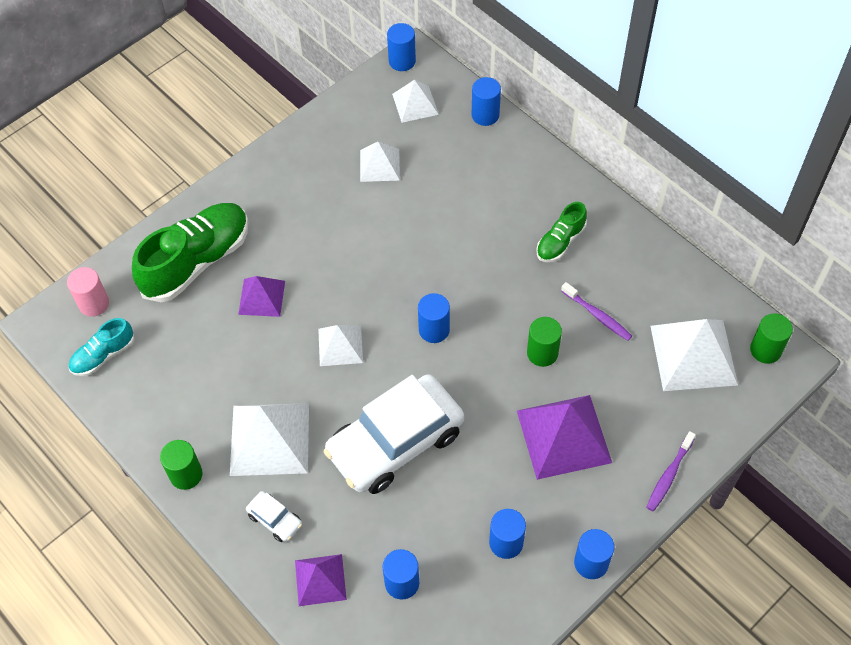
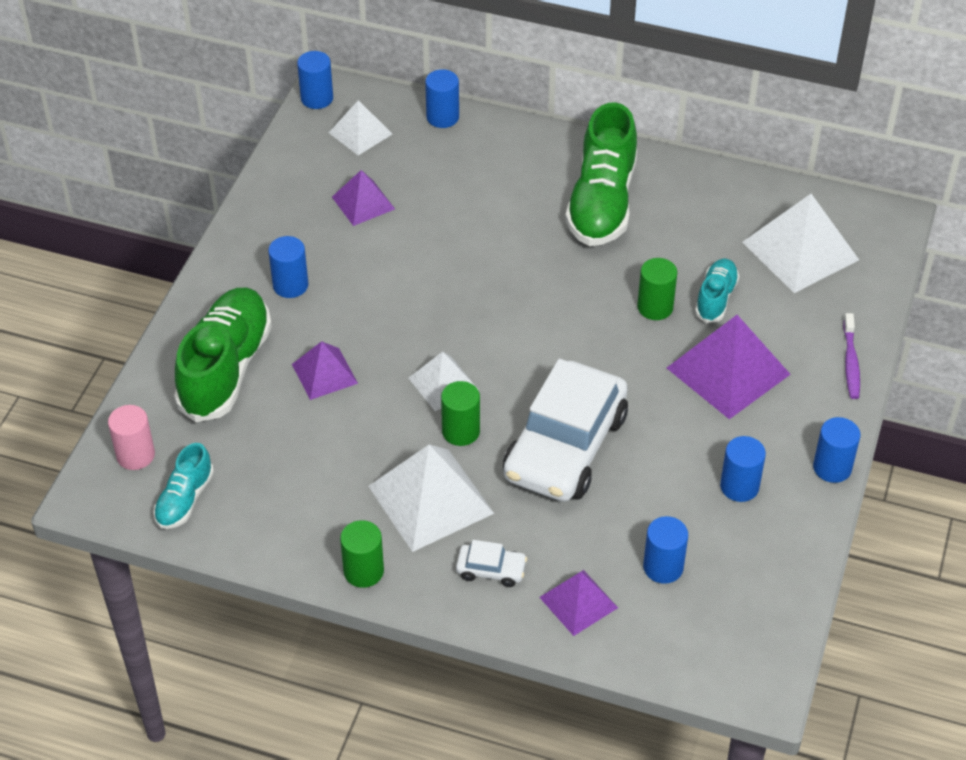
camera: 30 degrees left, 10 degrees down
(379, 165) = (363, 203): white pyramid -> purple pyramid
(434, 330) = (531, 330): blue cylinder -> blue cylinder (290, 285)
(560, 242) = (602, 202): green shoe -> green shoe, size x1.93
(596, 367) = (715, 298): none -> turquoise shoe
(597, 315) = (685, 253): purple toothbrush -> none
(765, 350) = (863, 220): green cylinder -> green cylinder (461, 431)

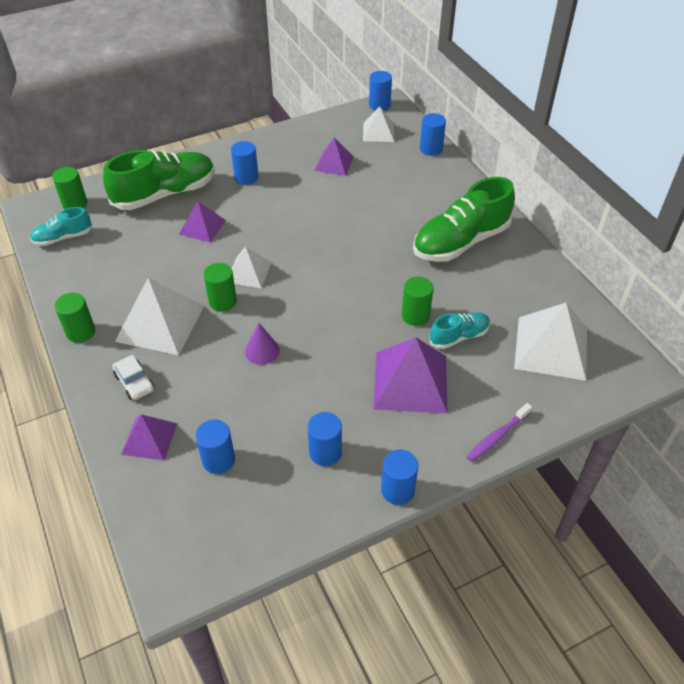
camera: 45 degrees right, 0 degrees up
(135, 455) = (75, 204): pink cylinder -> green cylinder
(565, 447) = (262, 351): white car -> purple cone

